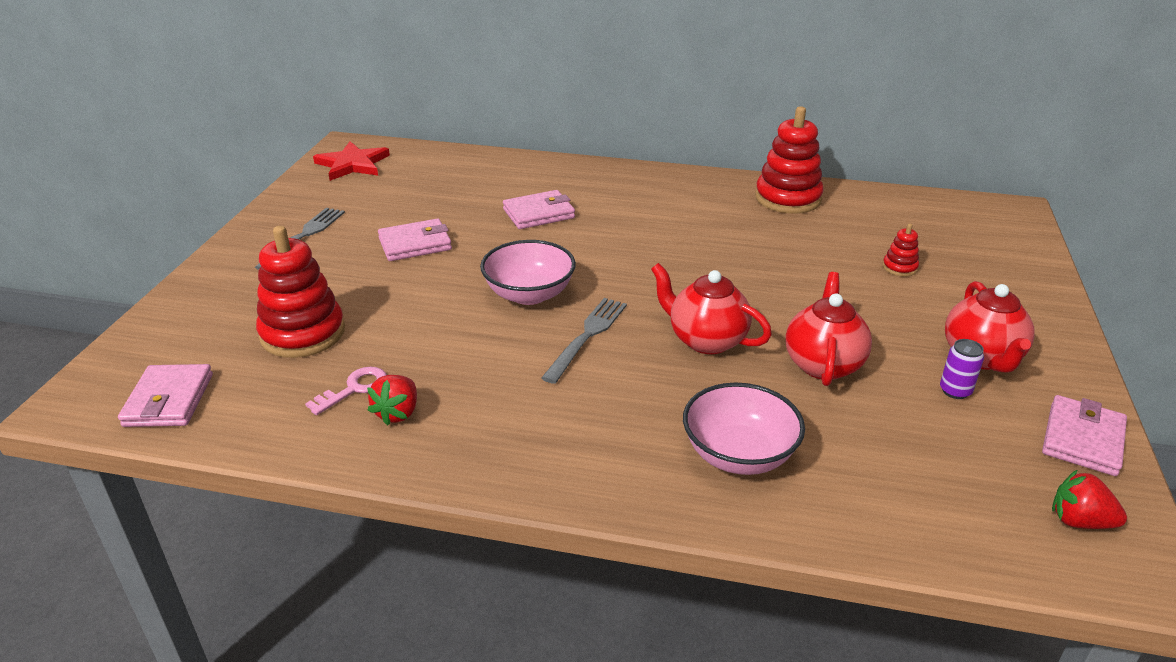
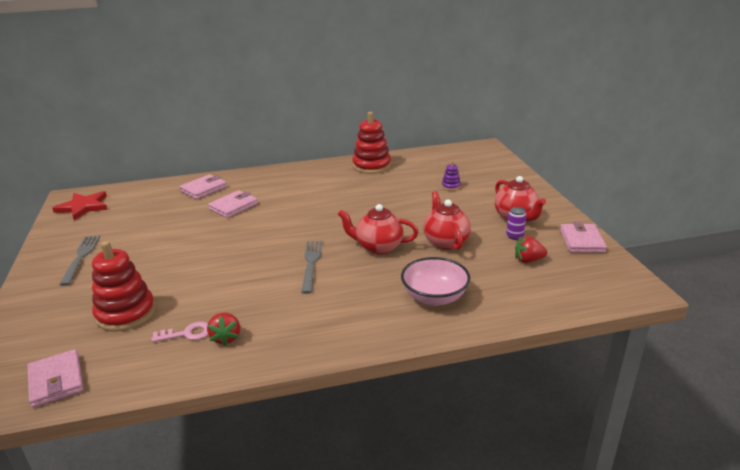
camera: 25 degrees left, 5 degrees down
(354, 389) = (187, 334): pink key -> pink key turned 60 degrees clockwise
(415, 244) = (165, 242): pink wallet -> pink wallet (203, 189)
(529, 294) = (260, 251): pink bowl -> none
(899, 267) = (451, 186): red stacking toy -> purple stacking toy
(1079, 521) = (603, 276): red strawberry -> red strawberry (528, 260)

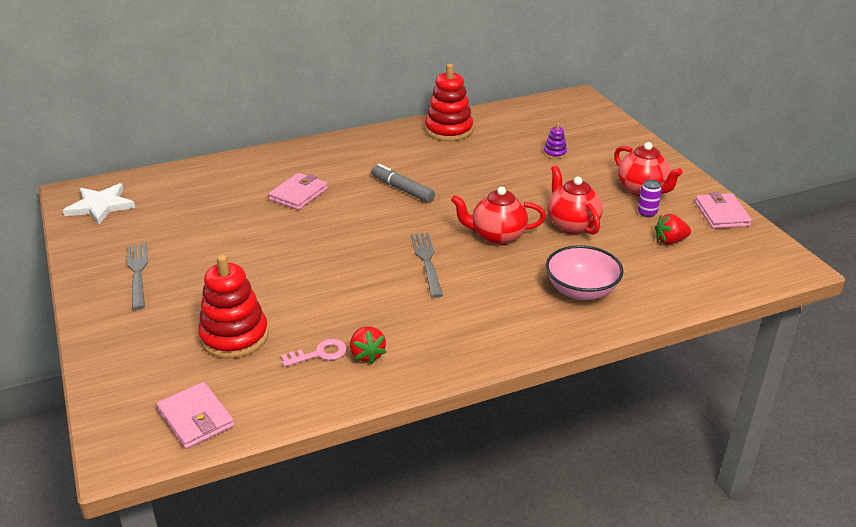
camera: 10 degrees left, 5 degrees up
(83, 207) = (100, 206): red star -> white star
(203, 189) = (248, 173): pink wallet -> none
(316, 207) = (402, 189): none -> grey marker

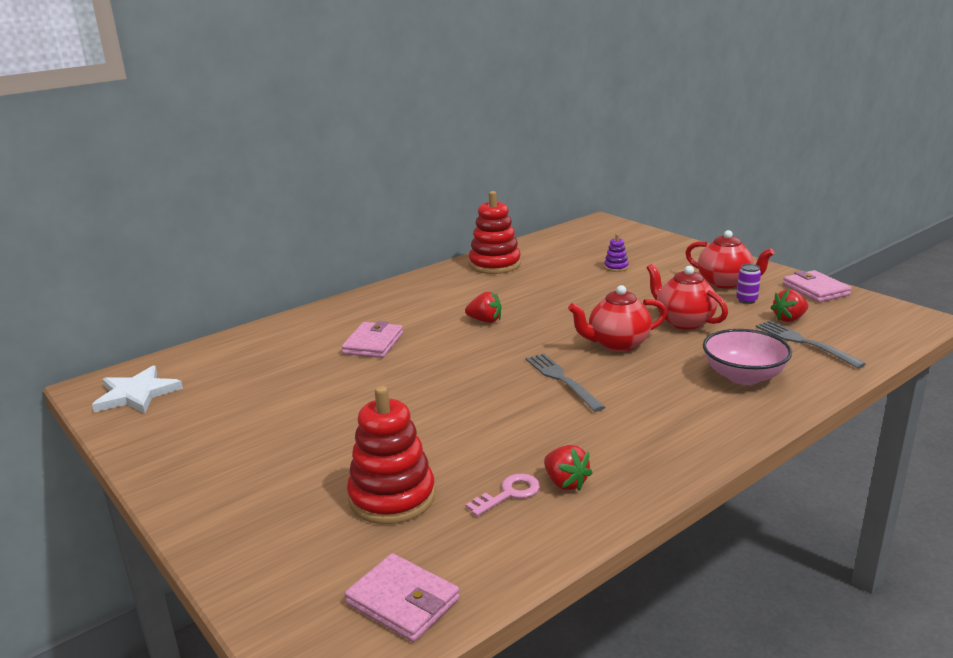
camera: 15 degrees left, 10 degrees down
(137, 273) = (225, 454): grey fork -> grey fork (804, 342)
(402, 189) = (485, 321): grey marker -> red strawberry

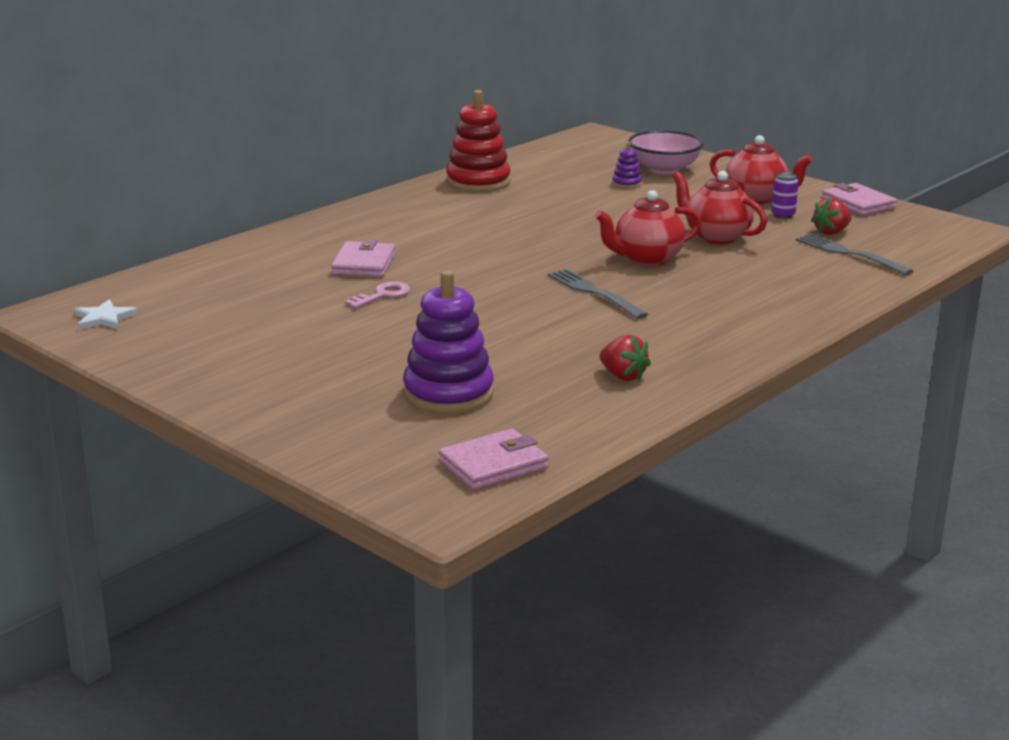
camera: 10 degrees left, 0 degrees up
(137, 394) = (104, 318): white star -> white star, size x0.63
(392, 497) = (448, 394): red stacking toy -> purple stacking toy
(403, 601) = (493, 465): pink wallet -> pink wallet turned 60 degrees counterclockwise
(485, 321) = (488, 240): red strawberry -> none
(509, 494) = (568, 386): pink key -> pink key (382, 295)
(743, 376) = (788, 285): pink bowl -> pink bowl (664, 169)

